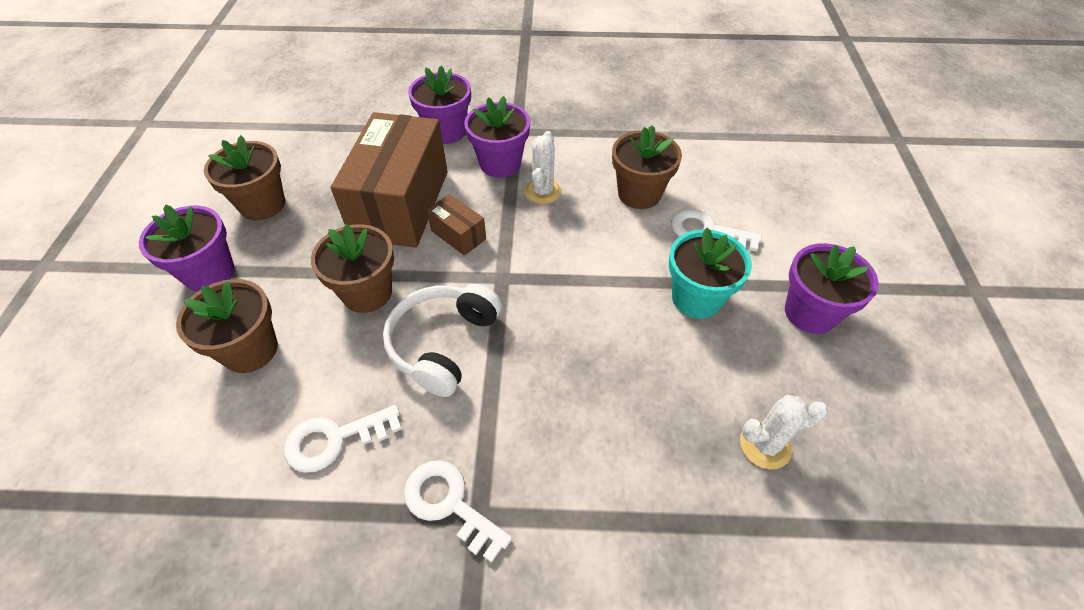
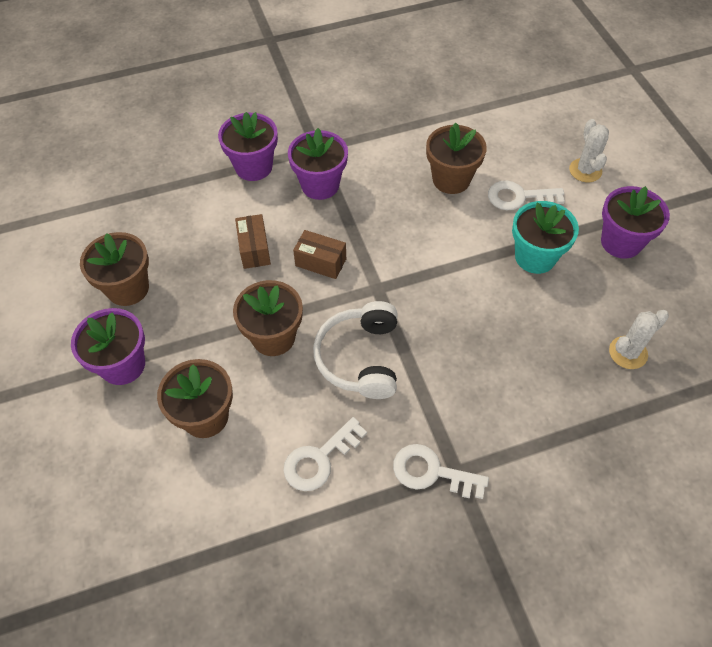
camera: 20 degrees left, 5 degrees up
(401, 204) = (254, 249): brown box -> brown box, size x0.43
(543, 191) = (370, 201): white cactus -> white cactus (585, 170)

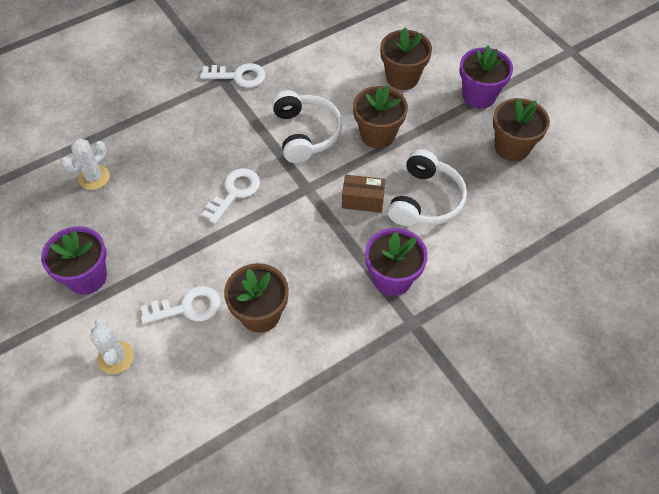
camera: 165 degrees right, 0 degrees up
(253, 167) = (468, 285): purple flower pot -> none
(254, 249) = (425, 200): brown box -> white headphones
(319, 459) = (315, 69): white key -> white key (235, 192)
(535, 257) = (170, 245): turquoise flower pot -> none

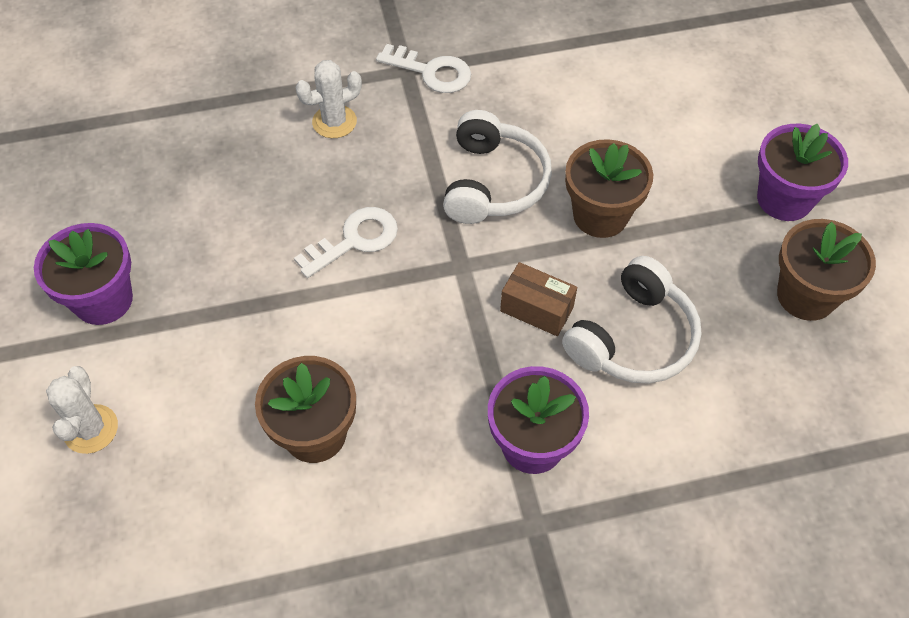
camera: 20 degrees right, 0 degrees up
(94, 177) = (173, 161): white cactus -> white cactus (334, 122)
(188, 307) = (218, 389): white key -> none
(402, 77) = (674, 138): brown flower pot -> none

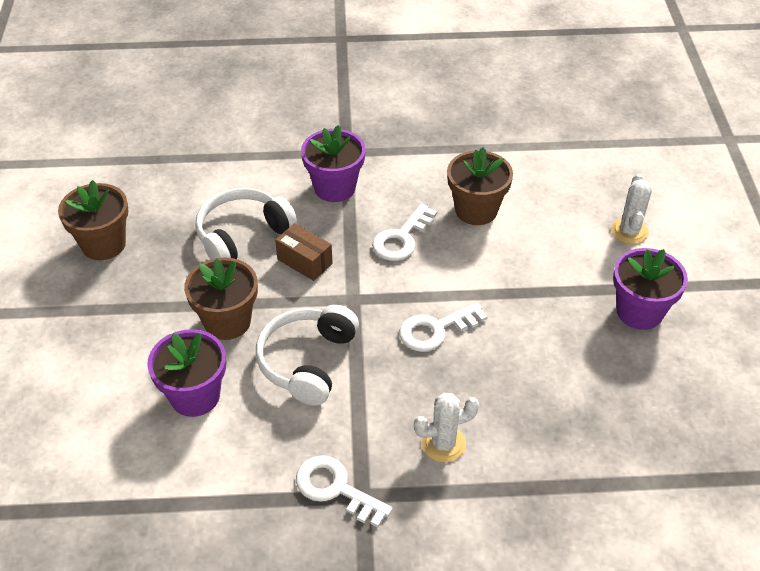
camera: 170 degrees left, 10 degrees down
(416, 366) = (401, 238): none -> white key
(784, 199) = (70, 313): purple flower pot -> purple flower pot (195, 396)

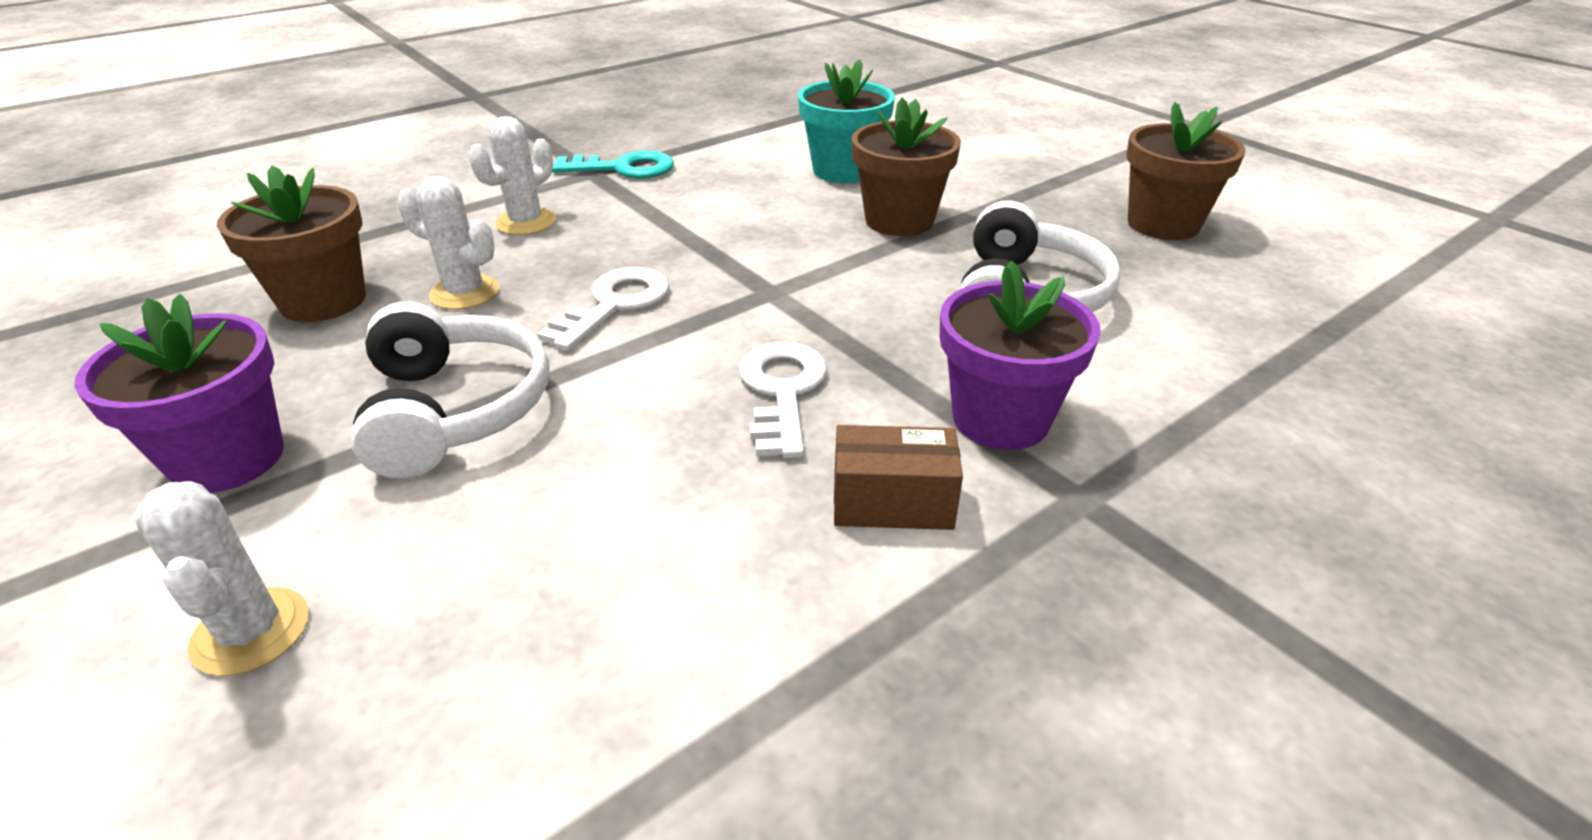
camera: 145 degrees right, 10 degrees down
(195, 396) = (843, 170): purple flower pot -> turquoise flower pot
(304, 261) = (894, 303): brown box -> brown box (892, 502)
(307, 361) = (758, 224): white headphones -> white headphones (455, 410)
(335, 488) = (624, 168): white key -> turquoise key
(476, 210) = (680, 505): brown flower pot -> brown flower pot (323, 301)
(509, 381) = (465, 293): none -> white cactus

